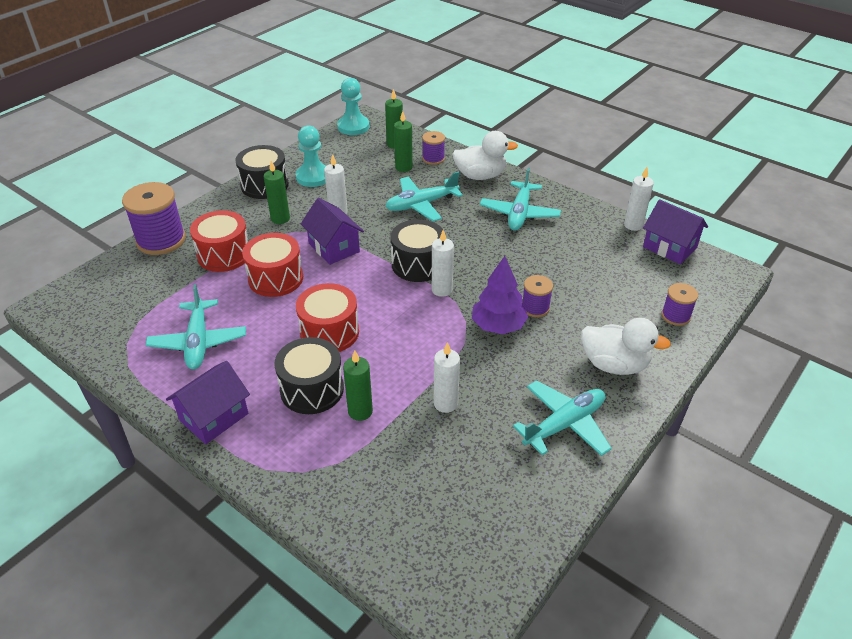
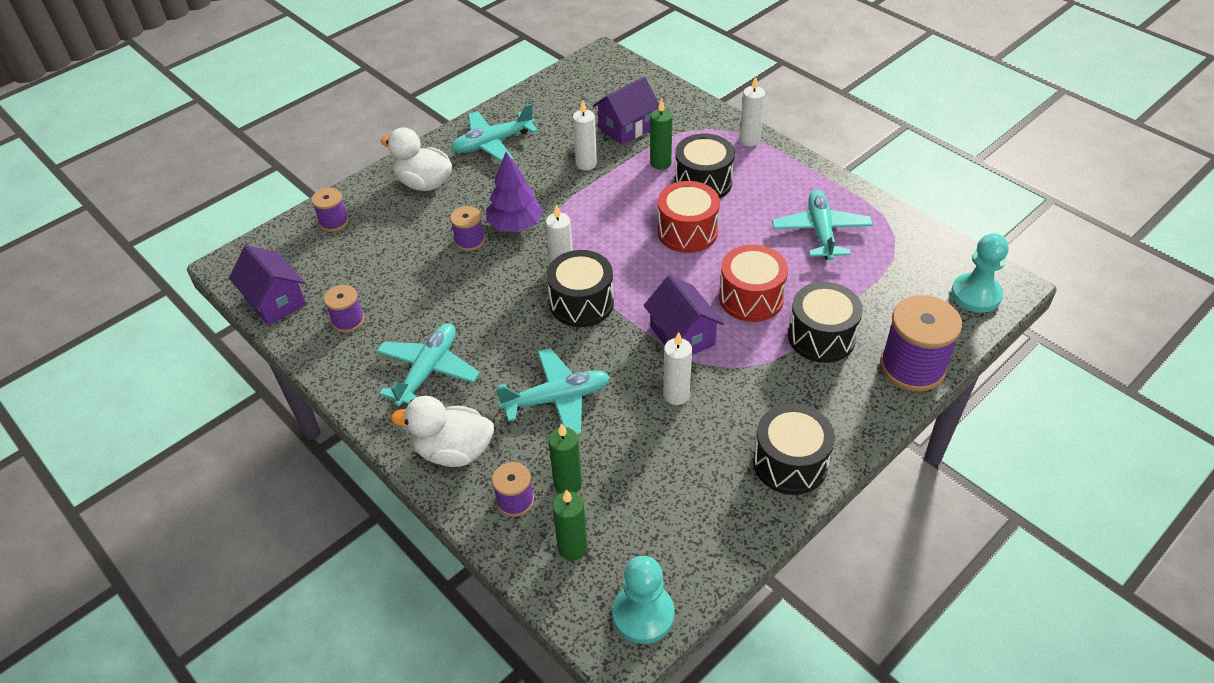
camera: 170 degrees left, 5 degrees up
(214, 417) = (787, 167): purple house -> purple house (626, 128)
(224, 254) = (821, 337): red drum -> black drum
(280, 219) = (757, 391): green candle -> none
(313, 177) = (714, 475): turquoise pawn -> turquoise pawn (976, 294)
(600, 239) = (348, 321): none -> purple spool
(633, 225) = (294, 338): white candle -> white candle (749, 140)

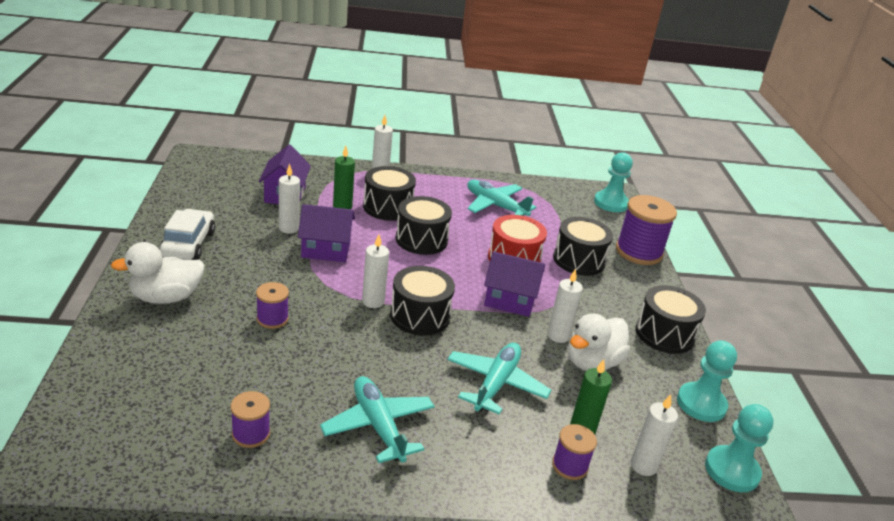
camera: 55 degrees left, 15 degrees down
(275, 301) = (148, 463): purple house -> purple house (326, 250)
(334, 222) = (115, 367): purple spool -> none
(453, 451) = (482, 466): white duck -> white duck (592, 362)
(493, 143) = (188, 244): turquoise plane -> white car
(515, 225) = (294, 291): purple tree -> none
(572, 548) = (643, 466): green candle -> white candle
(687, 231) = (421, 239): red drum -> black drum
(714, 545) = (701, 404): none -> turquoise pawn

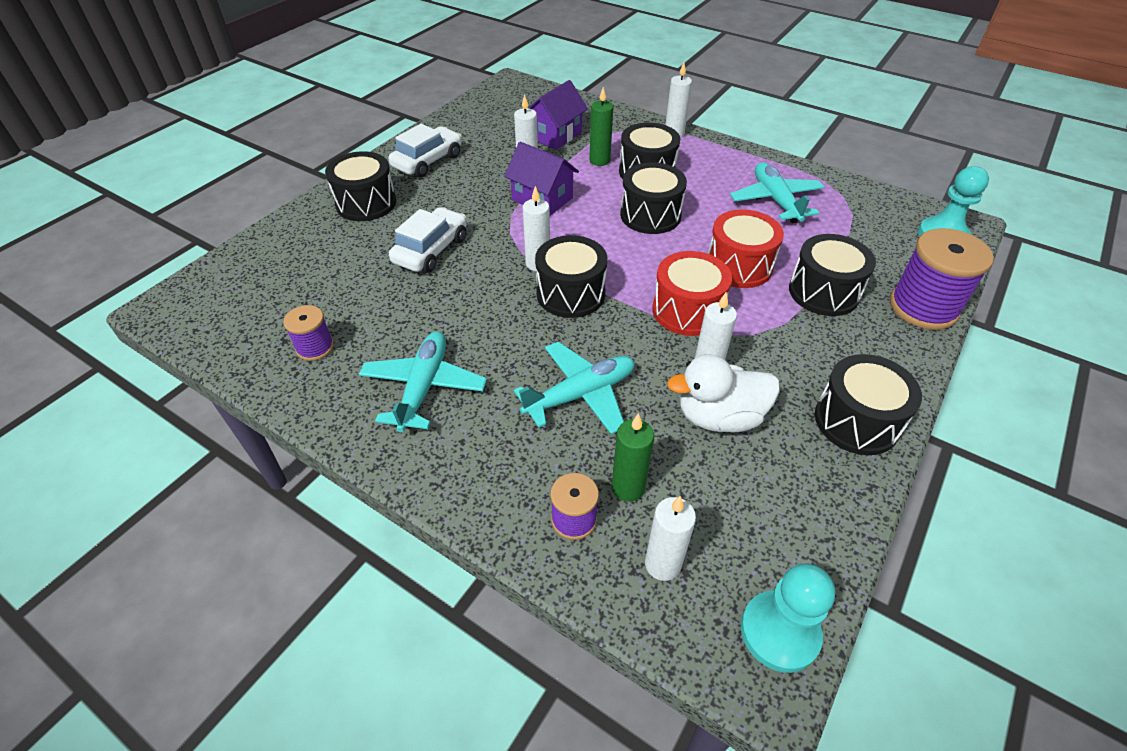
camera: 40 degrees right, 15 degrees up
(166, 297) = (366, 203): white duck -> black drum
(272, 319) = (431, 250): purple spool -> white car
(510, 300) = (687, 310): purple house -> red drum
(701, 404) = (821, 528): turquoise pawn -> none

